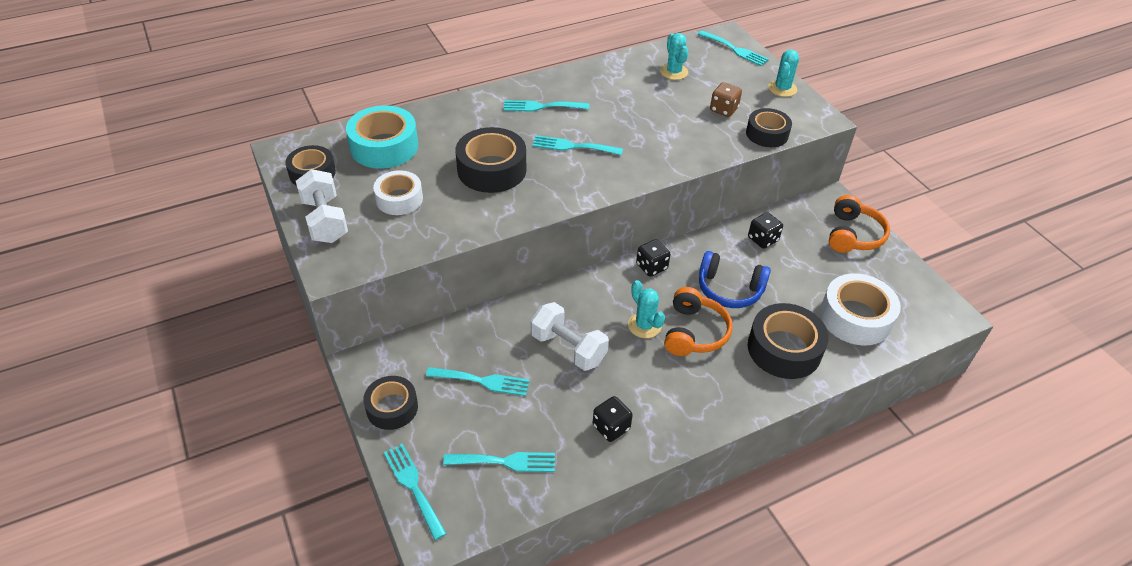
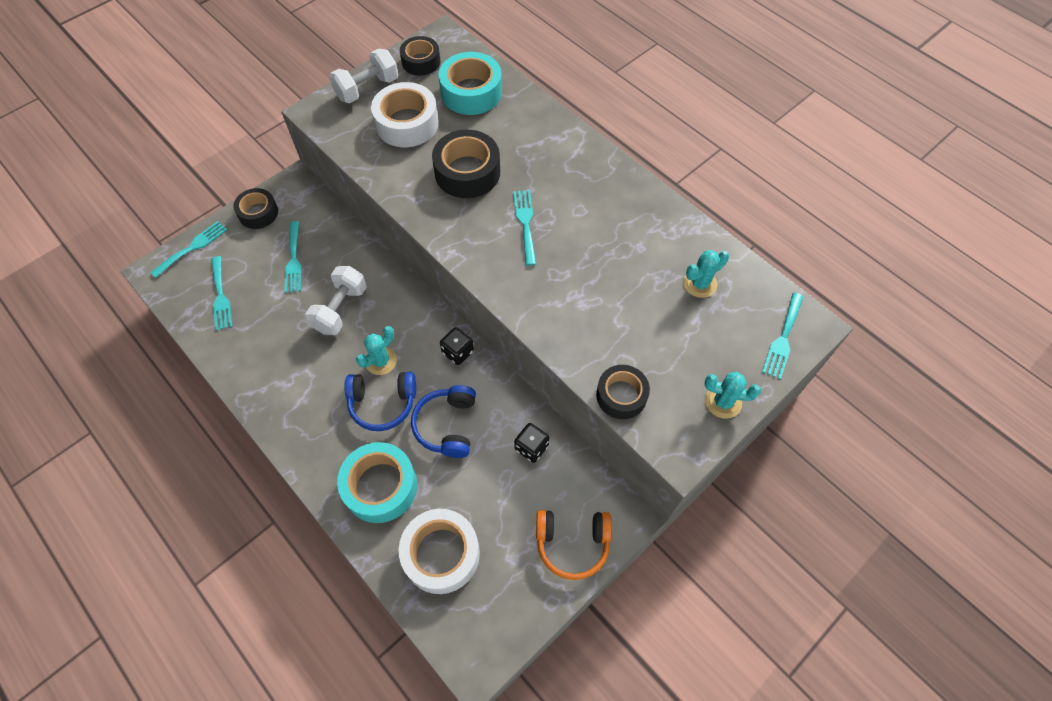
camera: 75 degrees right, 15 degrees up
(399, 199) = (407, 123): white tape -> white tape, size x1.54
(541, 106) = (579, 183): turquoise fork -> none
(611, 427) = (263, 359): black dice -> none
(694, 332) = (382, 403): orange headphones -> blue headphones
(723, 109) = (649, 345): brown dice -> none
(784, 349) = (380, 486): black tape -> turquoise tape

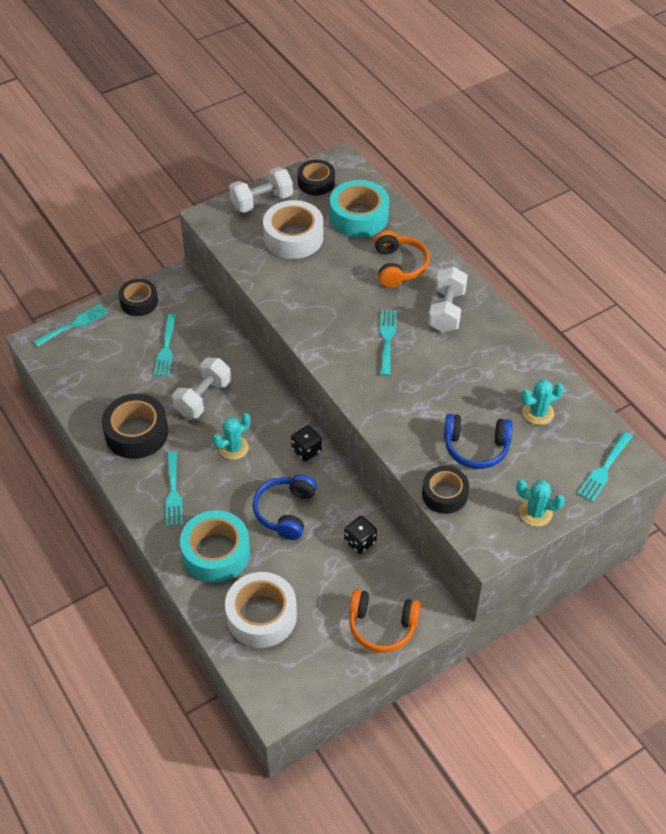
camera: 10 degrees right, 10 degrees down
(220, 296) = (94, 371): turquoise fork -> turquoise fork (173, 492)
(382, 403) = (229, 484): blue headphones -> blue headphones (476, 447)
(467, 172) = (342, 288): black tape -> black tape (136, 433)
(522, 141) = (399, 266): none -> orange headphones
(581, 183) = (446, 311): none -> white dumbbell

